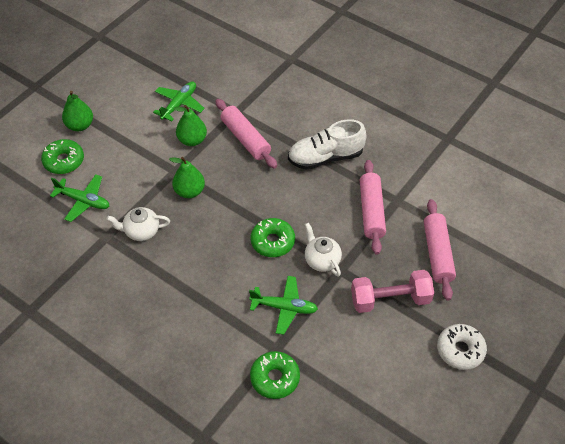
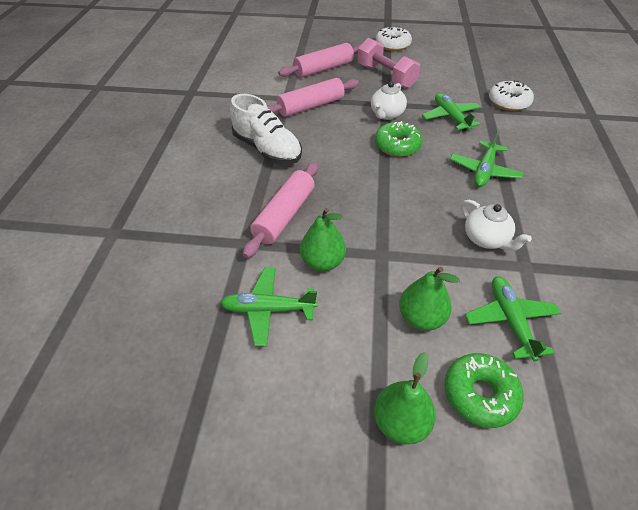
camera: 120 degrees left, 5 degrees down
(189, 191) = (398, 226): green pear -> green pear (421, 318)
(201, 280) = (484, 171): none -> green plane
(275, 378) = (508, 102): green donut -> white donut

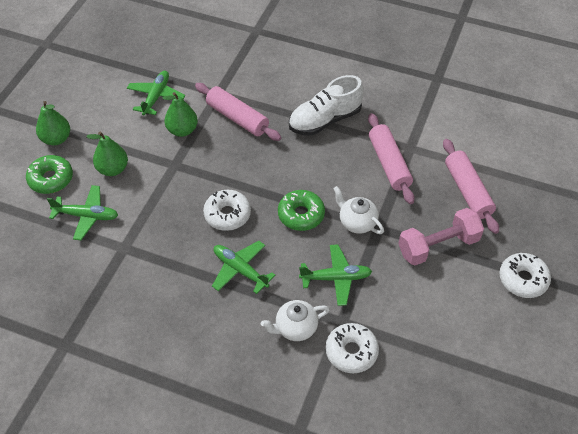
camera: 105 degrees right, 5 degrees up
(427, 193) = (227, 214): none -> white donut
(486, 239) = (160, 234): white teapot -> white teapot (295, 328)

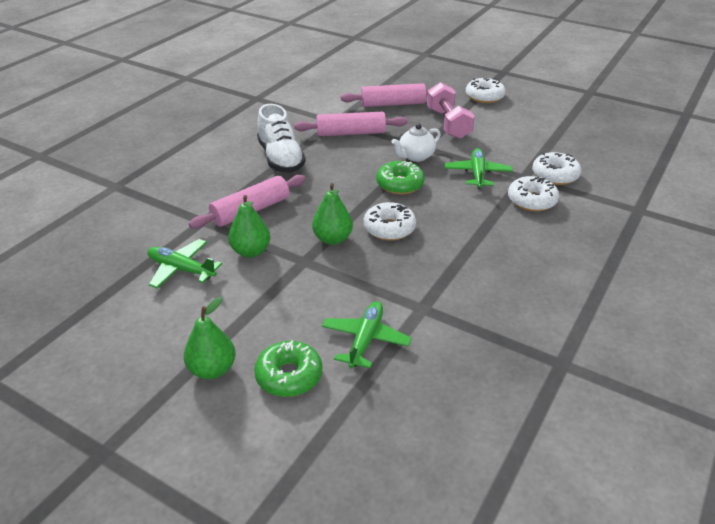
camera: 80 degrees left, 15 degrees down
(113, 169) = (292, 313): green pear -> green pear (332, 239)
(240, 270) = (463, 226): green plane -> none
(295, 328) = (532, 200): white teapot -> white donut

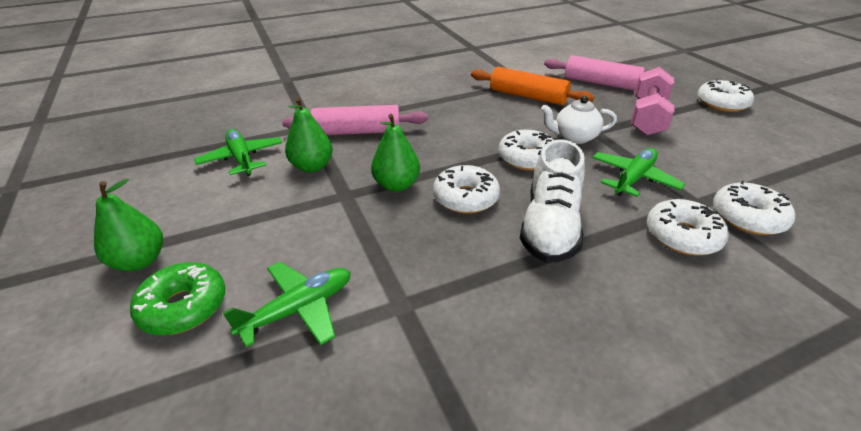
camera: 35 degrees right, 0 degrees up
(281, 158) = (436, 98): white shoe -> white shoe (550, 226)
(351, 133) = (528, 96): pink rolling pin -> orange rolling pin
(400, 184) = (527, 158): green donut -> white donut

